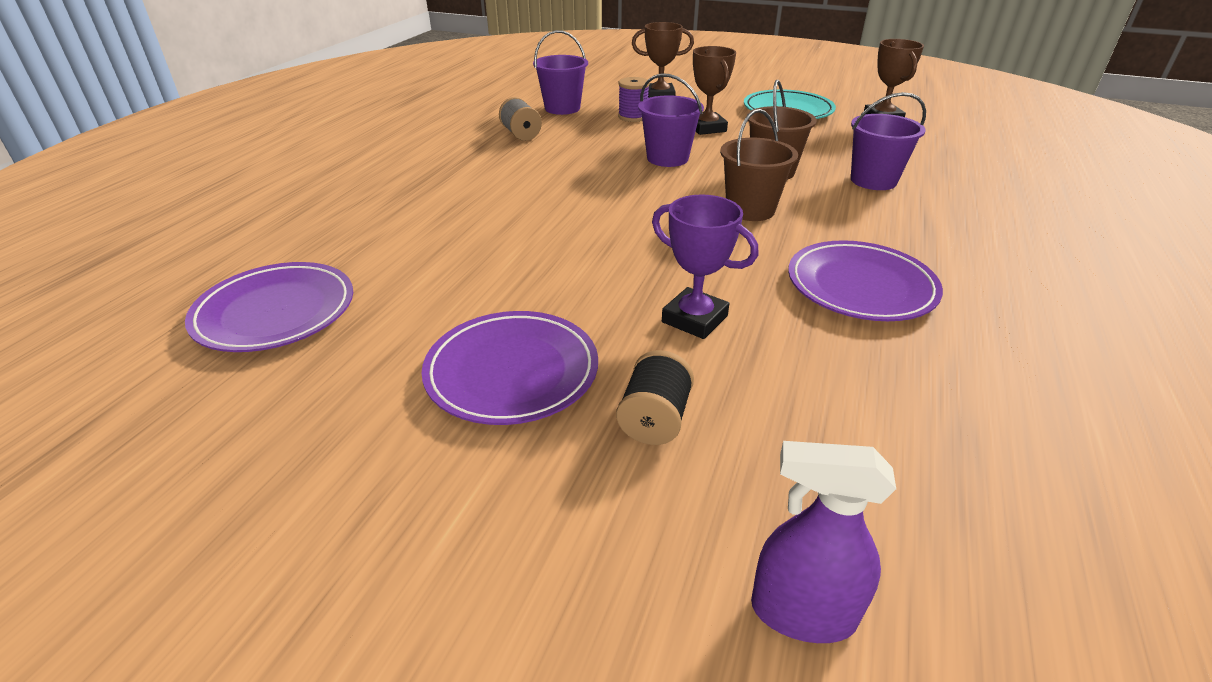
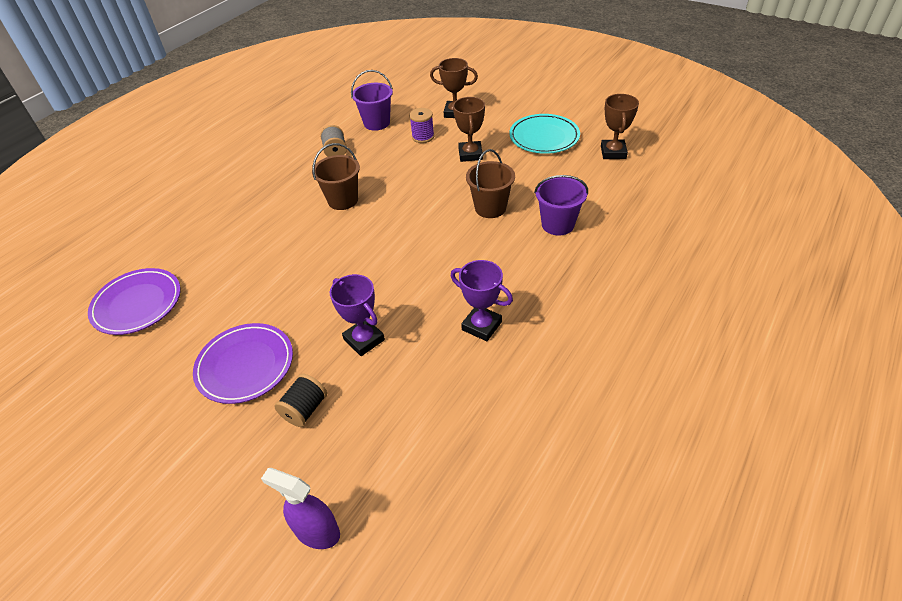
camera: 15 degrees right, 10 degrees up
(667, 158) = (424, 187): purple bucket -> none
(750, 210) = (452, 246): brown bucket -> brown bucket (343, 200)
(860, 286) = (481, 326): purple plate -> purple trophy

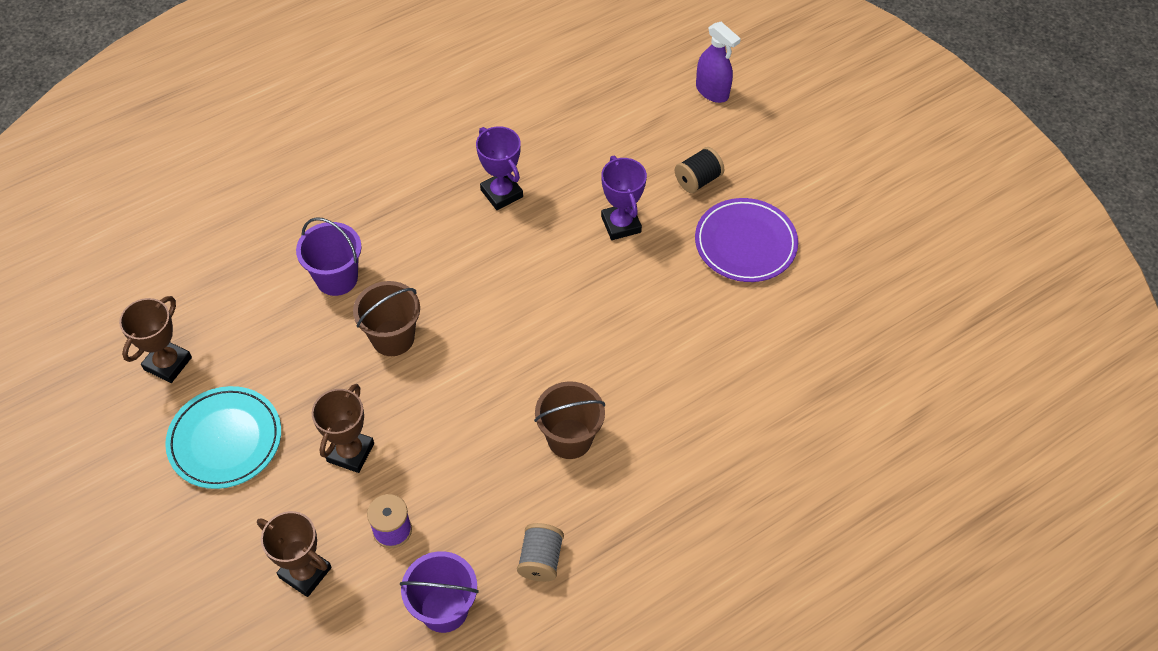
camera: 160 degrees left, 10 degrees up
(137, 304) = (861, 370): purple plate -> none

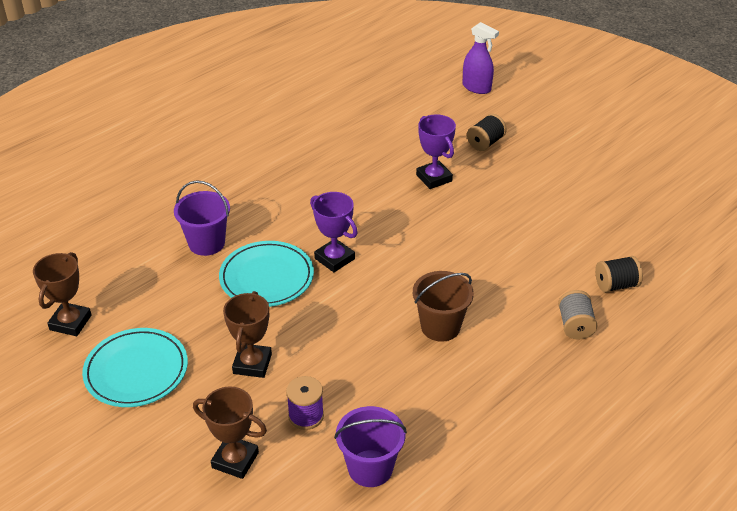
camera: 10 degrees left, 15 degrees down
(393, 338) = (267, 277): brown bucket -> turquoise plate
(501, 193) = (330, 170): purple trophy -> purple trophy (334, 259)
(540, 560) = (444, 418): grey spool -> grey spool (575, 326)
(745, 243) = (538, 178): purple plate -> none
(788, 415) = (616, 285): none -> black spool

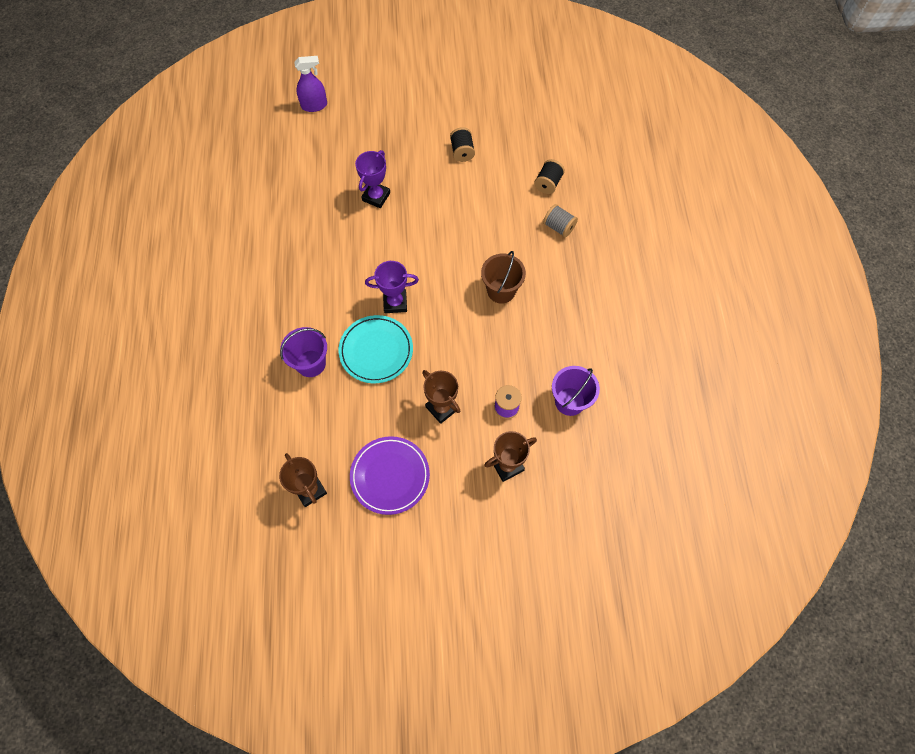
camera: 50 degrees left, 25 degrees up
(136, 371) = (390, 476): turquoise plate -> purple plate
(434, 178) = (376, 197): purple trophy -> purple trophy turned 75 degrees counterclockwise
(485, 143) = (372, 145): black spool -> black spool (462, 152)

